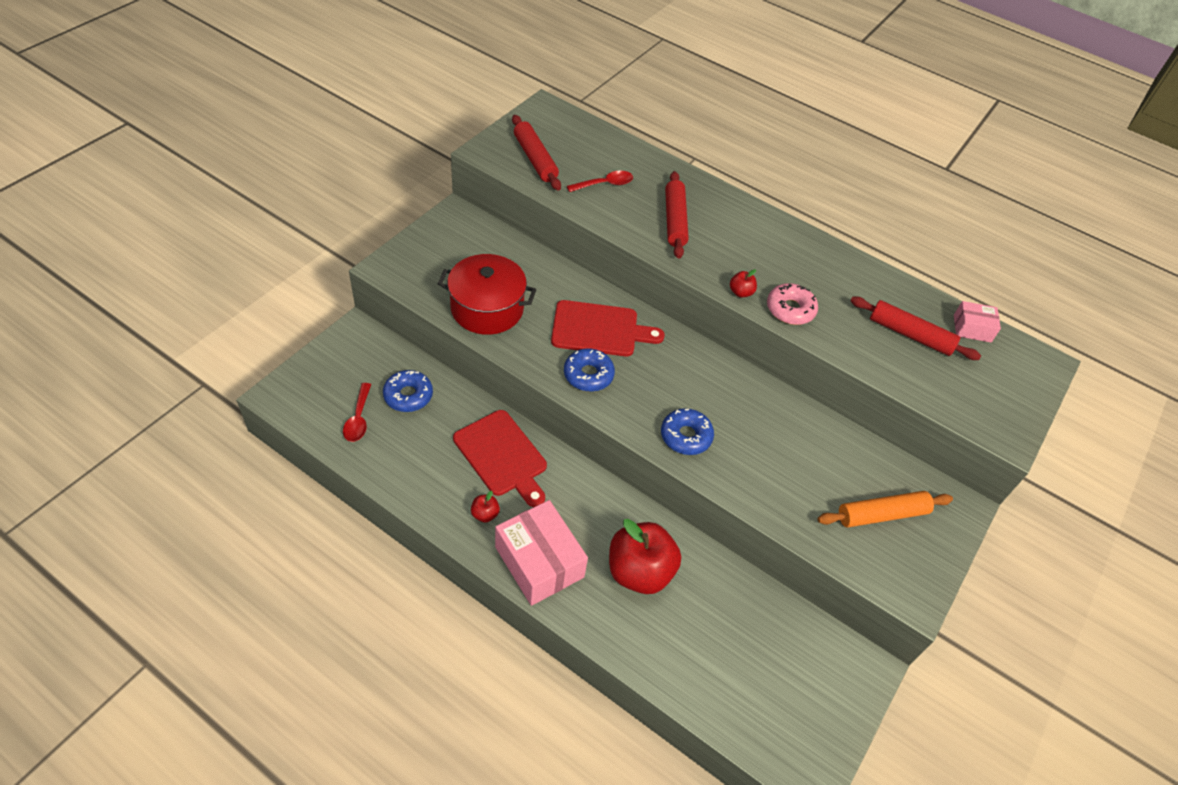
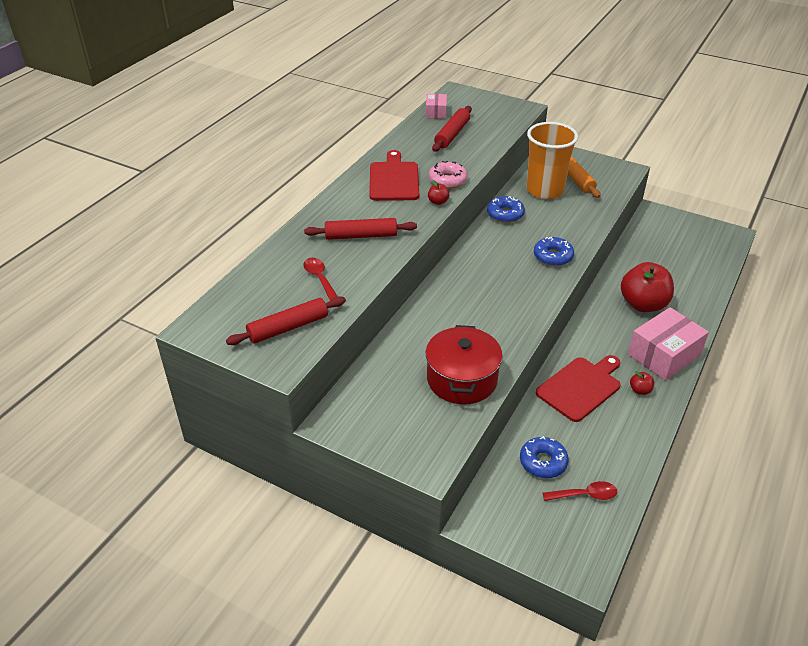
camera: 90 degrees left, 10 degrees down
(588, 375) = (515, 309): blue donut -> blue donut (505, 214)
(599, 329) = (462, 306): red cutting board -> red cutting board (394, 179)
(844, 467) = (544, 190): none -> orange cup

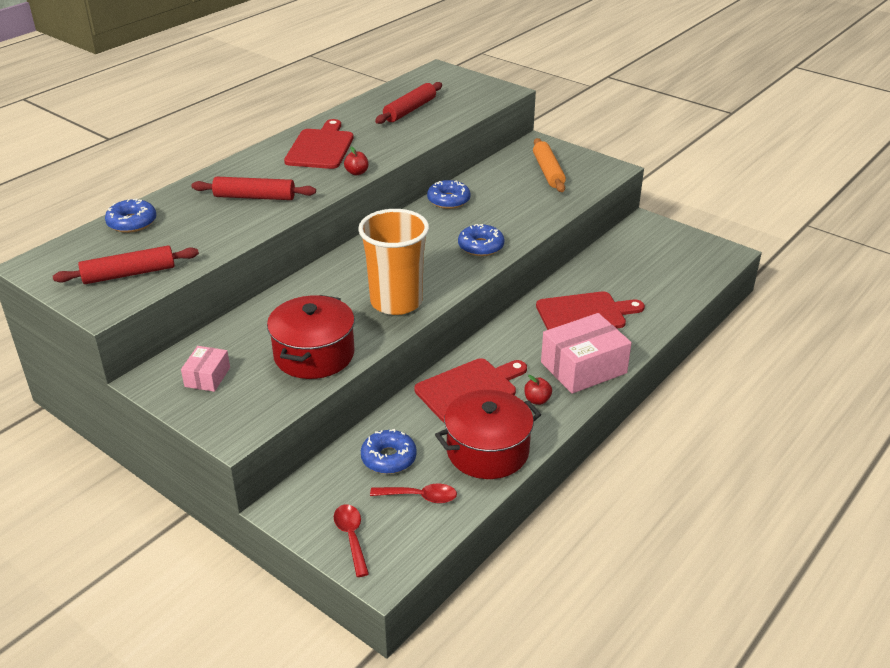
camera: 10 degrees right, 5 degrees down
(264, 274) = (132, 223): none -> blue donut
(319, 278) = (188, 232): red spoon -> red spoon (351, 537)
(436, 112) = (404, 88): pink box -> pink box (207, 377)
(447, 180) = (379, 153): pink donut -> none
(544, 190) = (506, 181): orange cup -> orange cup (396, 302)
(621, 444) = (487, 451): none -> red pot
(643, 304) = (584, 314): red apple -> red cutting board

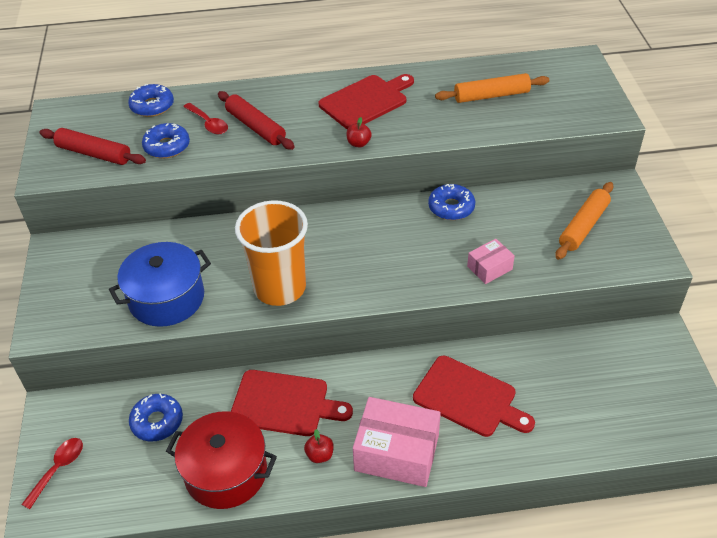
camera: 45 degrees right, 10 degrees up
(207, 377) = (85, 270): pink box -> pink box (489, 268)
(314, 354) = (166, 298): red pot -> blue pot
(409, 110) = (491, 95): red rolling pin -> orange rolling pin
(420, 497) = (135, 473): red spoon -> red spoon (208, 123)
(481, 246) = (414, 274): blue donut -> blue donut (167, 146)

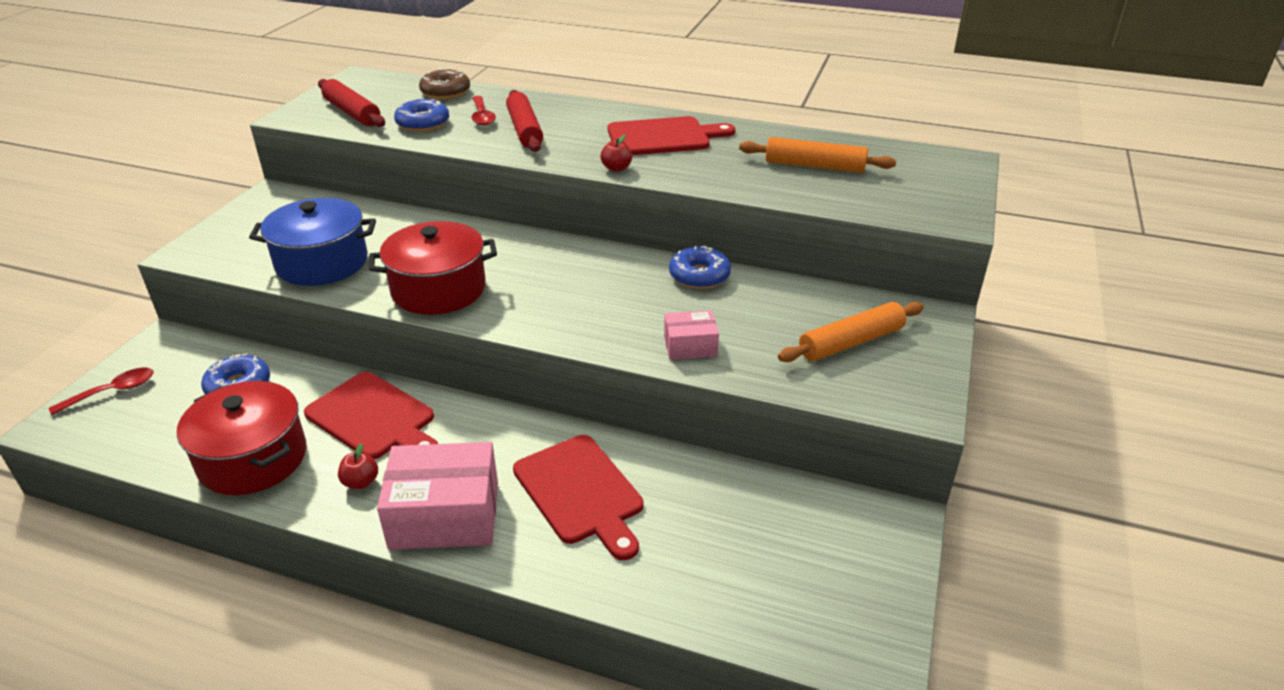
camera: 25 degrees right, 10 degrees down
(152, 106) = (445, 92): blue donut -> brown donut
(280, 288) = (438, 289): orange cup -> red pot
(396, 452) = (445, 515): pink box -> pink box turned 45 degrees counterclockwise

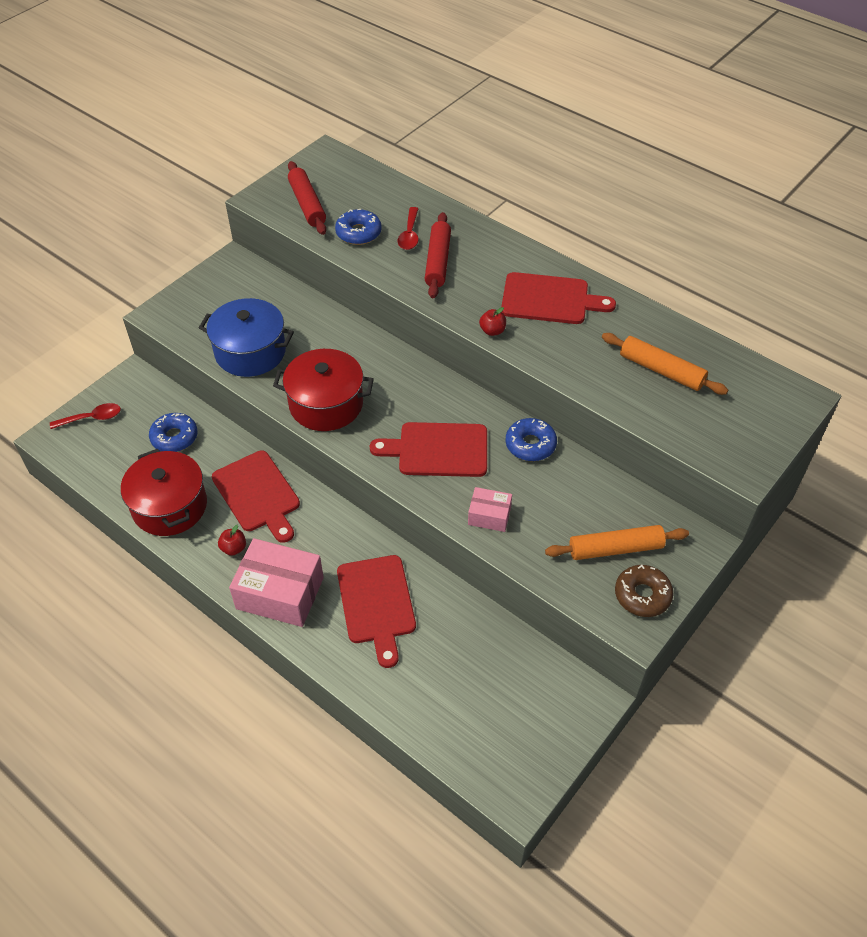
camera: 20 degrees right, 15 degrees up
(445, 92) = (391, 193): brown donut -> brown donut (642, 595)
(596, 301) = (438, 450): none -> red cutting board

